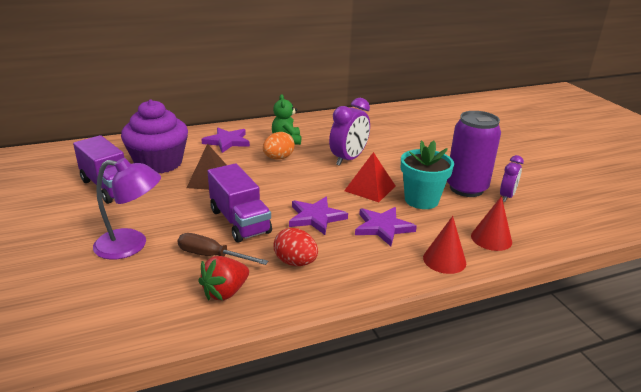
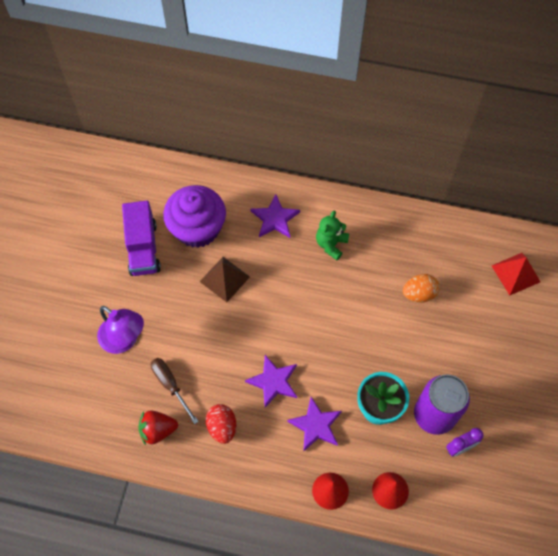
camera: 35 degrees right, 35 degrees up
(239, 221) = (213, 353): purple truck -> none
(278, 158) = (302, 273): orange egg -> orange egg (419, 294)
(348, 159) = (364, 309): purple clock -> none
(370, 188) = (348, 366): red pyramid -> red pyramid (515, 273)

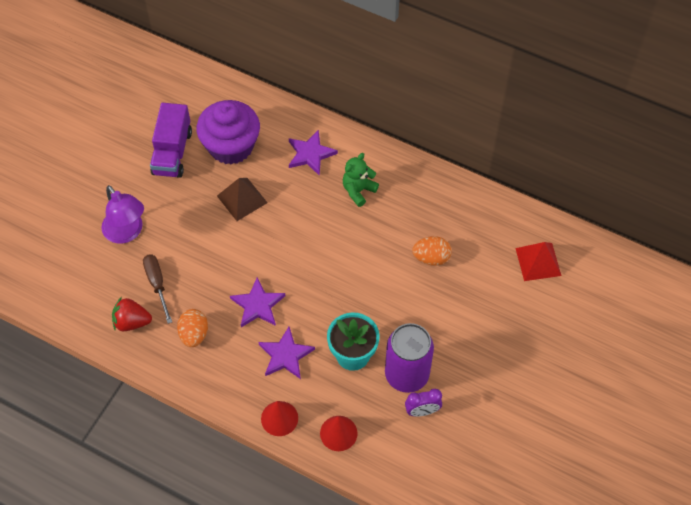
camera: 15 degrees right, 5 degrees down
(222, 427) = (194, 334): red egg -> orange egg

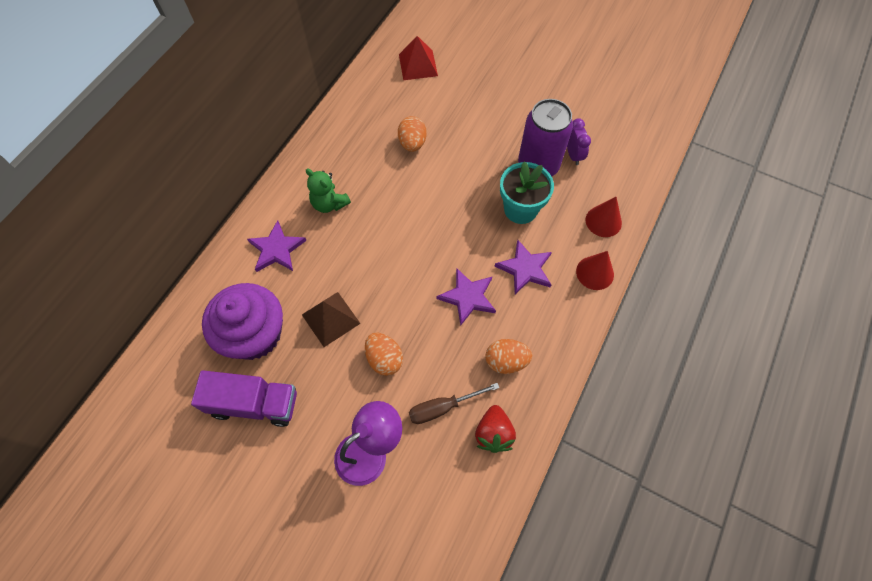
camera: 90 degrees left, 5 degrees up
(203, 240) = (384, 359): none -> orange egg

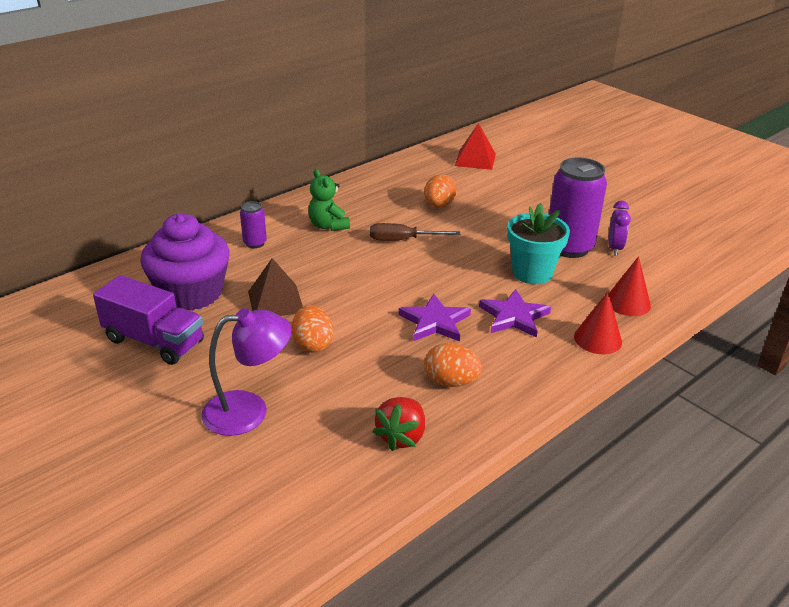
camera: 20 degrees right, 30 degrees down
(276, 249) = (255, 243): purple star -> purple can
(443, 407) = (354, 399): brown screwdriver -> brown screwdriver (403, 240)

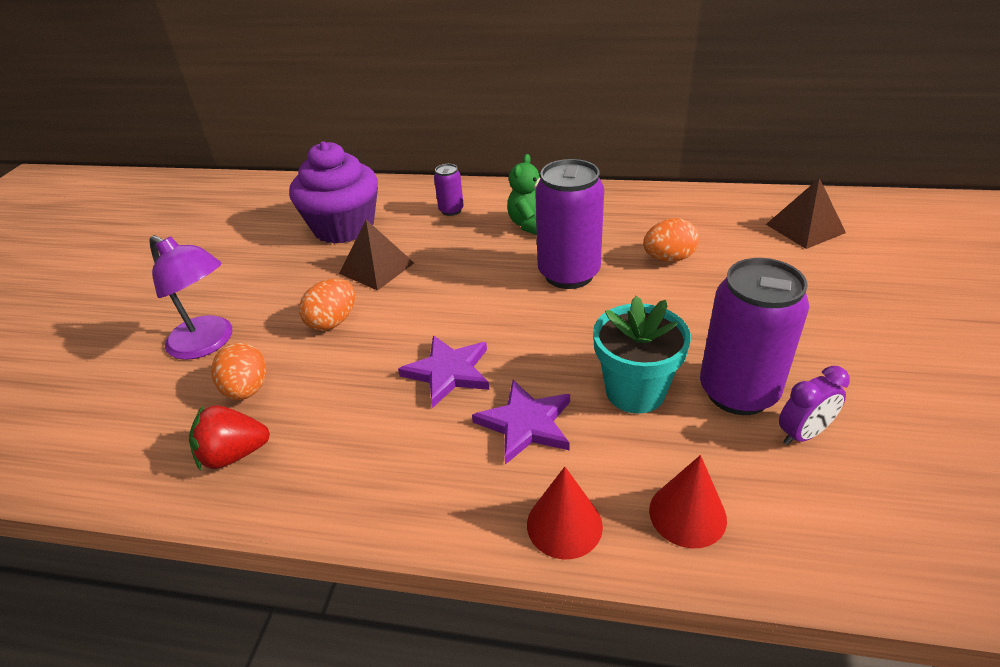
camera: 55 degrees right, 5 degrees up
(154, 341) = (264, 250): purple truck -> none
(403, 240) = (569, 274): brown screwdriver -> purple can
(451, 382) = (353, 440): orange egg -> orange egg (247, 390)
(475, 159) = (805, 228): red pyramid -> brown pyramid

